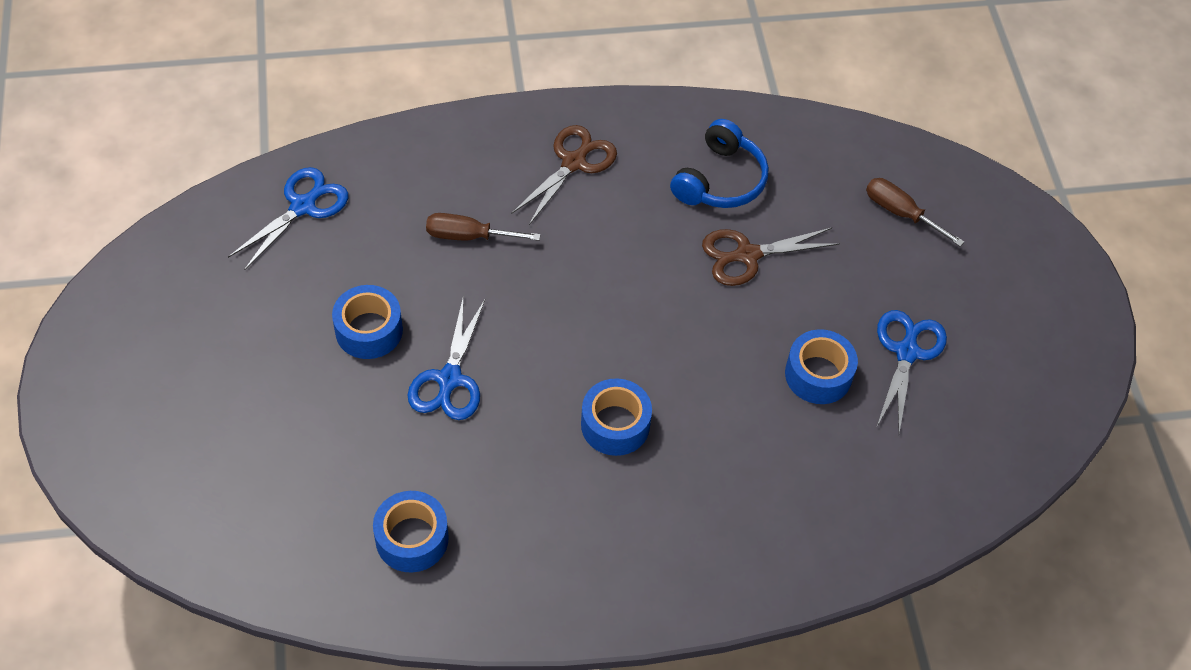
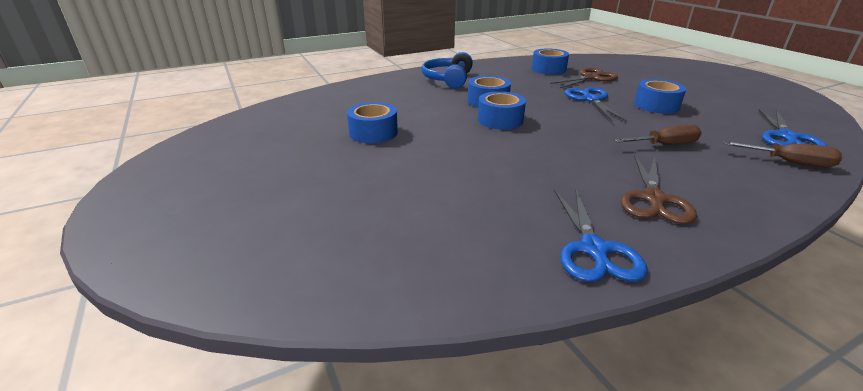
camera: 165 degrees right, 25 degrees down
(630, 358) = (500, 120): none -> blue tape
(720, 180) = (511, 217): blue headphones -> blue headphones (448, 79)
(746, 255) = (454, 174): brown scissors -> brown scissors (591, 78)
(901, 213) = (310, 232): brown screwdriver -> brown screwdriver (789, 162)
(907, 352) = (307, 151): blue scissors -> blue scissors (594, 249)

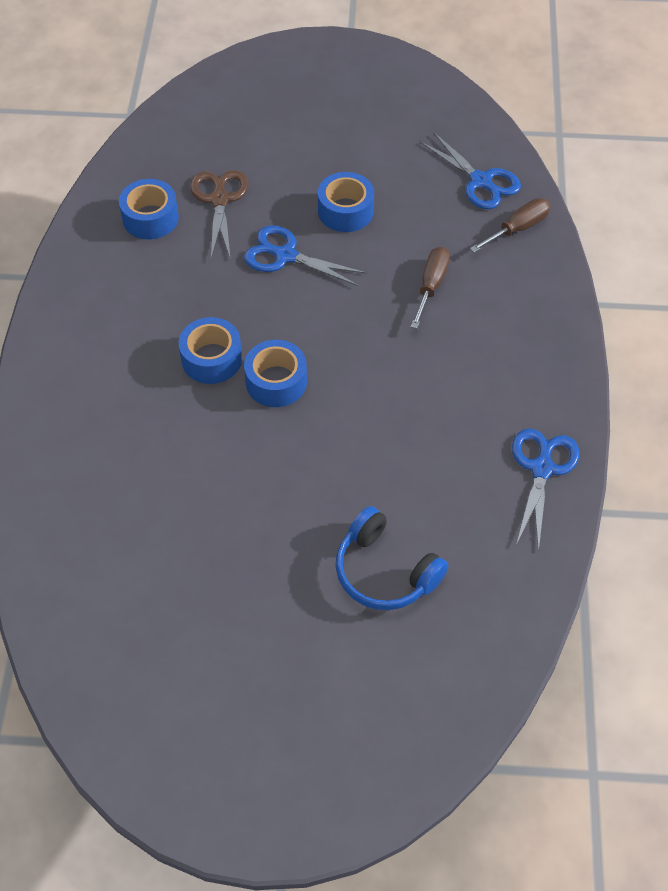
camera: 60 degrees left, 25 degrees up
(373, 132) = (220, 527): blue tape -> none
(448, 79) = (96, 356): blue headphones -> blue headphones (384, 572)
(594, 249) = (542, 468): blue scissors -> blue scissors turned 105 degrees counterclockwise
(653, 199) = (507, 375): brown scissors -> none

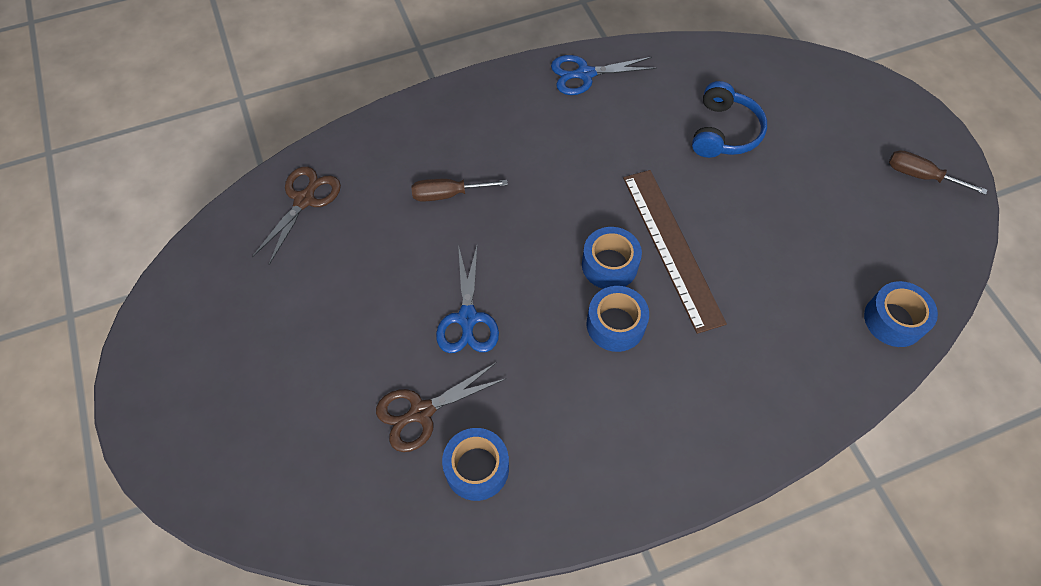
camera: 115 degrees left, 5 degrees up
(264, 442) = (671, 247): none -> brown ruler
(345, 211) = (388, 292): blue tape -> blue tape (893, 320)
(481, 181) = (305, 199): blue scissors -> brown scissors
(518, 228) = (353, 156): brown screwdriver -> brown screwdriver (920, 176)

